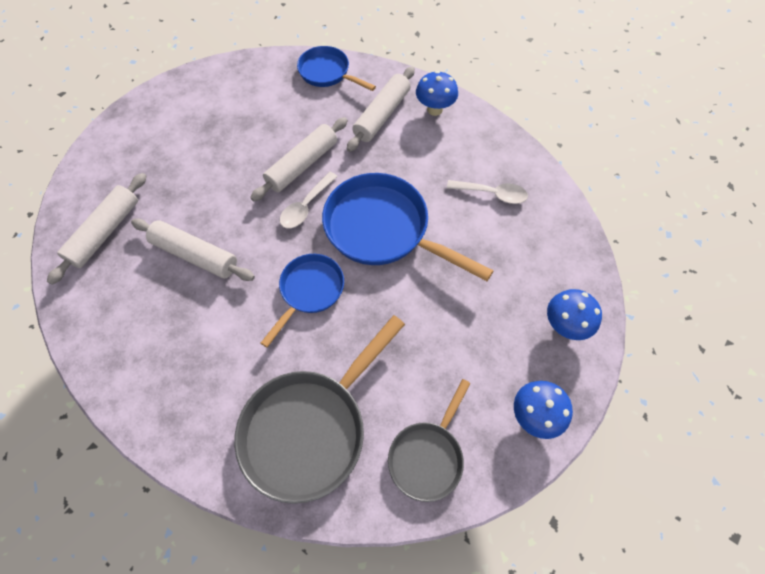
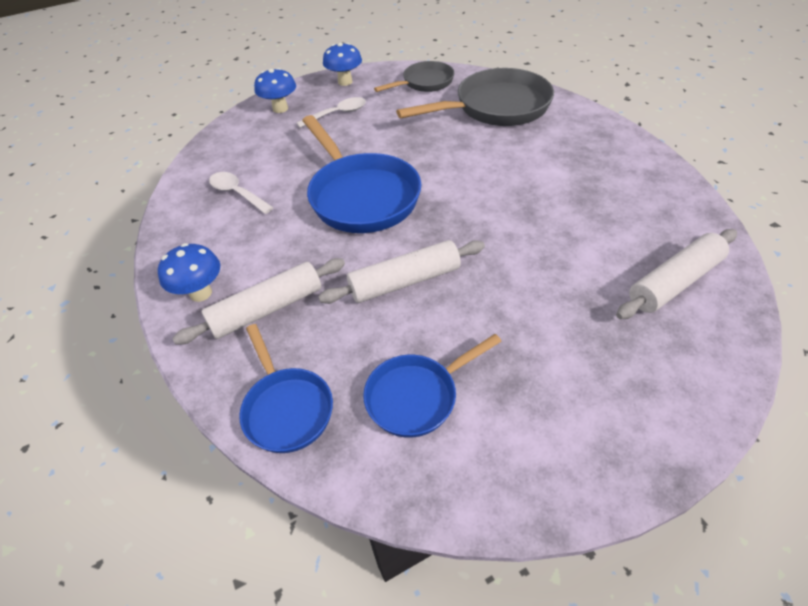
camera: 150 degrees left, 15 degrees down
(195, 255) = (563, 229): white rolling pin -> none
(306, 206) = (425, 237): white spoon -> white spoon (337, 114)
(309, 291) = (458, 173): blue pan -> blue pan (417, 396)

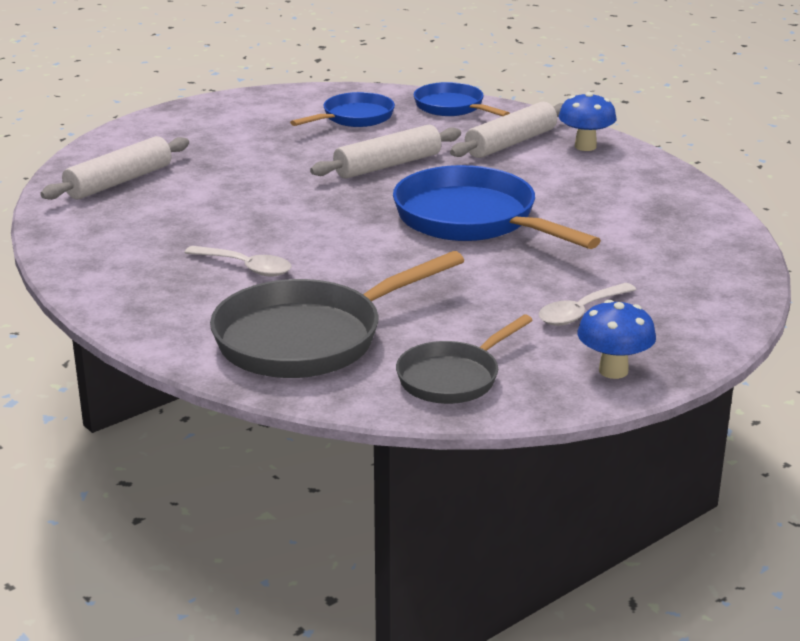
camera: 165 degrees right, 20 degrees down
(237, 193) = (635, 212): white spoon -> white spoon (246, 267)
(280, 109) = (689, 315): blue mushroom -> none

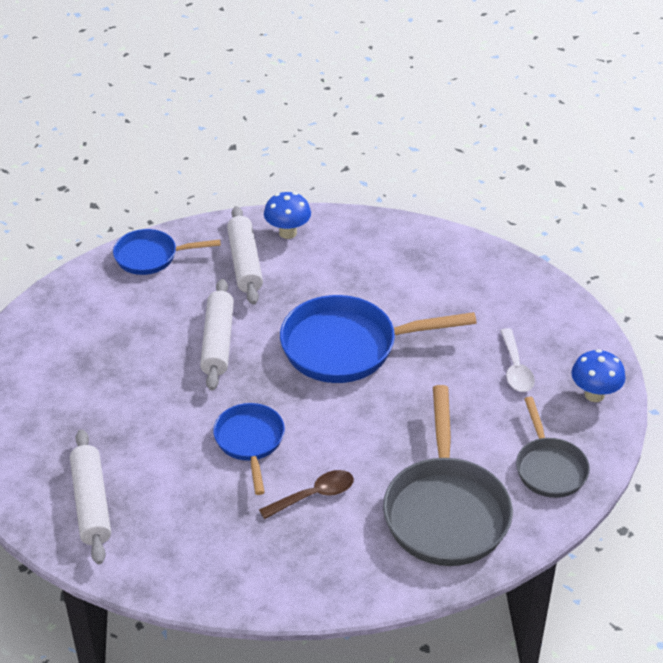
camera: 55 degrees left, 15 degrees up
(246, 267) = (314, 495): white spoon -> brown spoon
(354, 118) = (112, 316): blue pan -> blue pan (250, 442)

